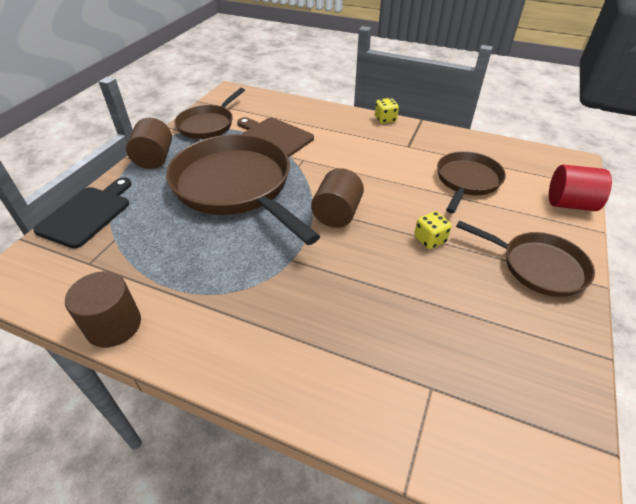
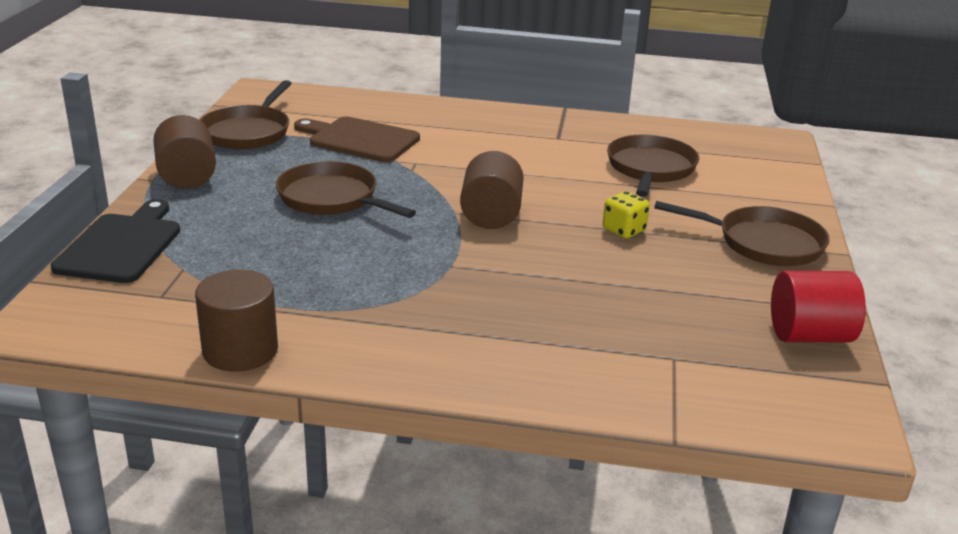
camera: 15 degrees left, 15 degrees down
(236, 186) = (332, 198): brown pan -> brown pan, size x0.56
(385, 119) = (513, 110): yellow dice -> none
(570, 204) = (785, 182): red cylinder -> red cylinder (809, 335)

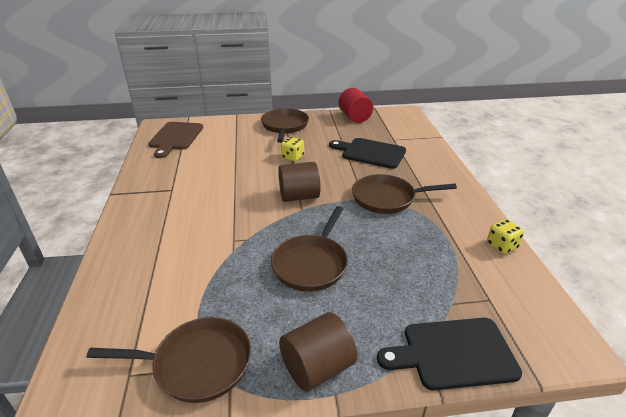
camera: 105 degrees left, 5 degrees up
(240, 350) = (502, 246): brown cylinder -> yellow dice
(360, 139) = (197, 279): brown cutting board -> brown cutting board (175, 137)
(615, 311) = (370, 153): none -> black cutting board
(650, 169) = (212, 156): brown pan -> brown pan (387, 198)

